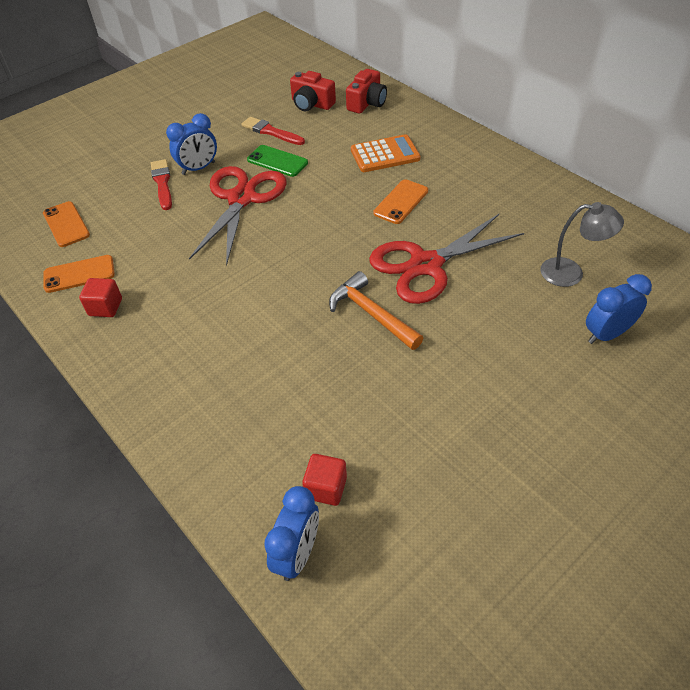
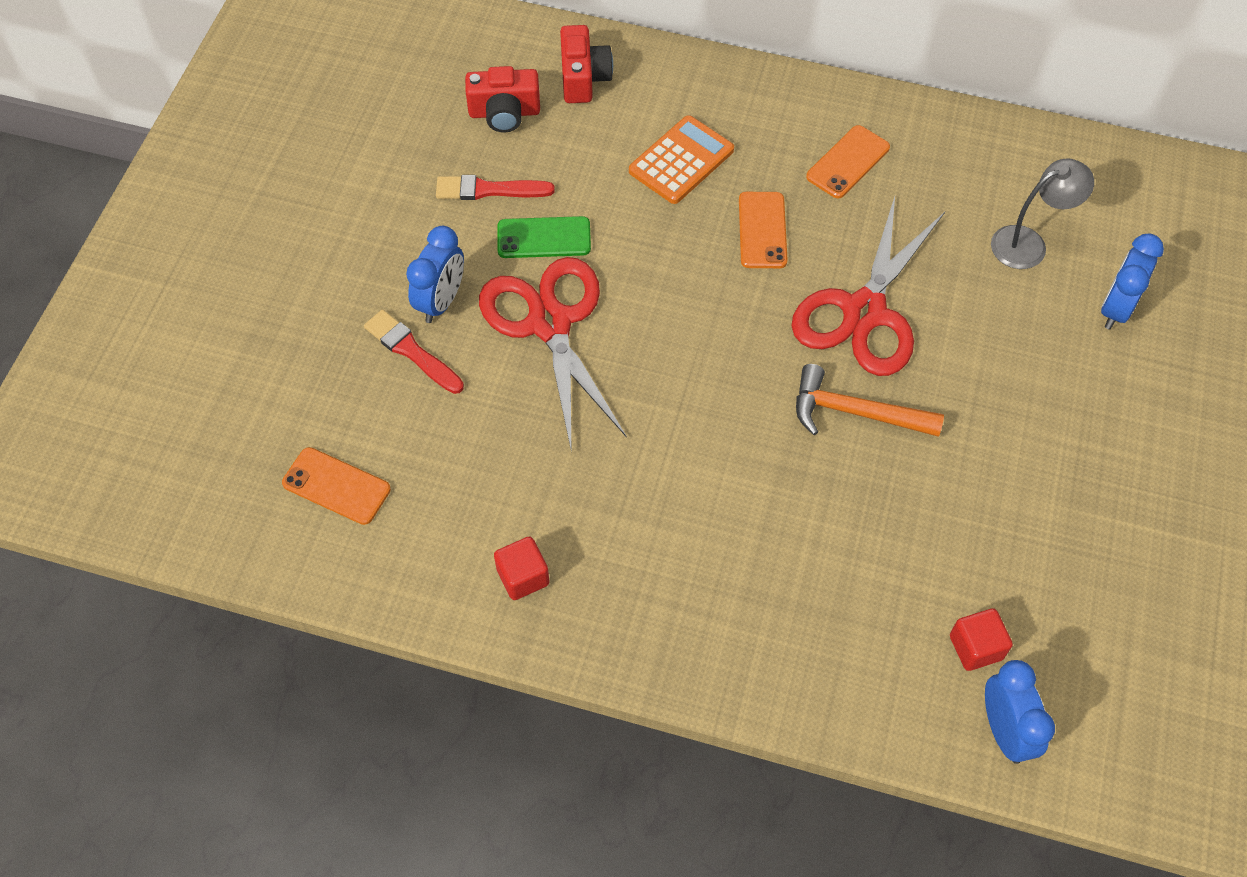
camera: 35 degrees left, 10 degrees up
(79, 274) = (437, 550): orange phone -> orange phone (848, 162)

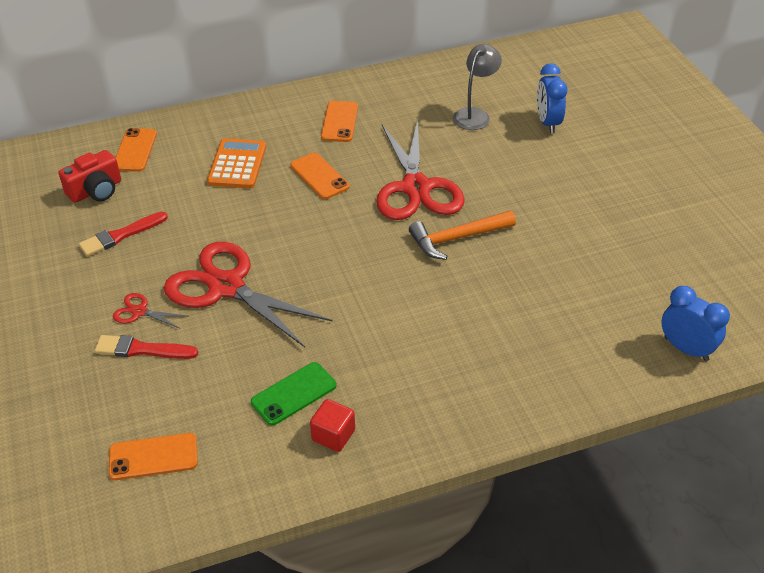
camera: 35 degrees left, 15 degrees down
(441, 302) = (139, 311): blue clock -> red scissors
(544, 238) = (182, 244): green phone -> green phone (294, 394)
(583, 78) = (135, 150): red camera -> orange phone
(975, 647) = (632, 317): red cube -> none

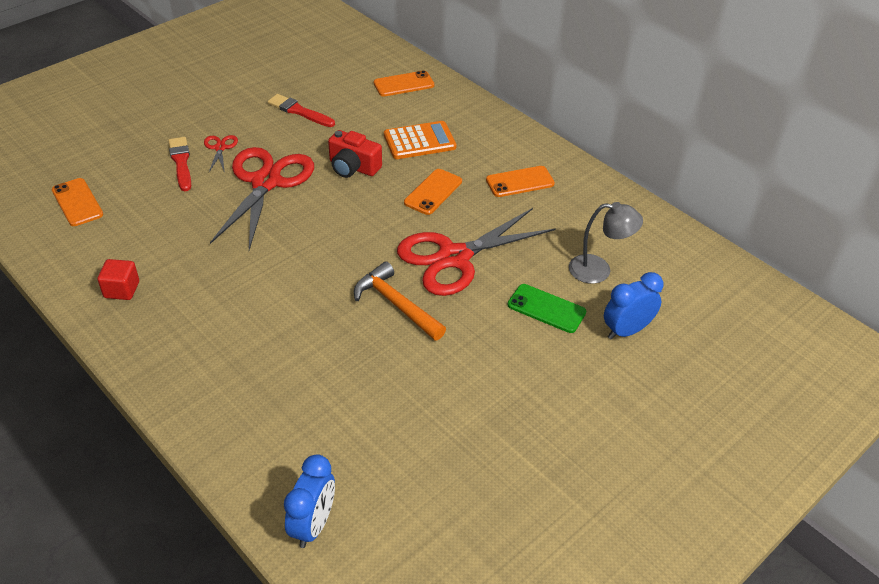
camera: 65 degrees right, 0 degrees up
(96, 190) = (344, 82): red camera -> red camera (353, 167)
(294, 394) = (160, 254): green phone -> green phone (546, 308)

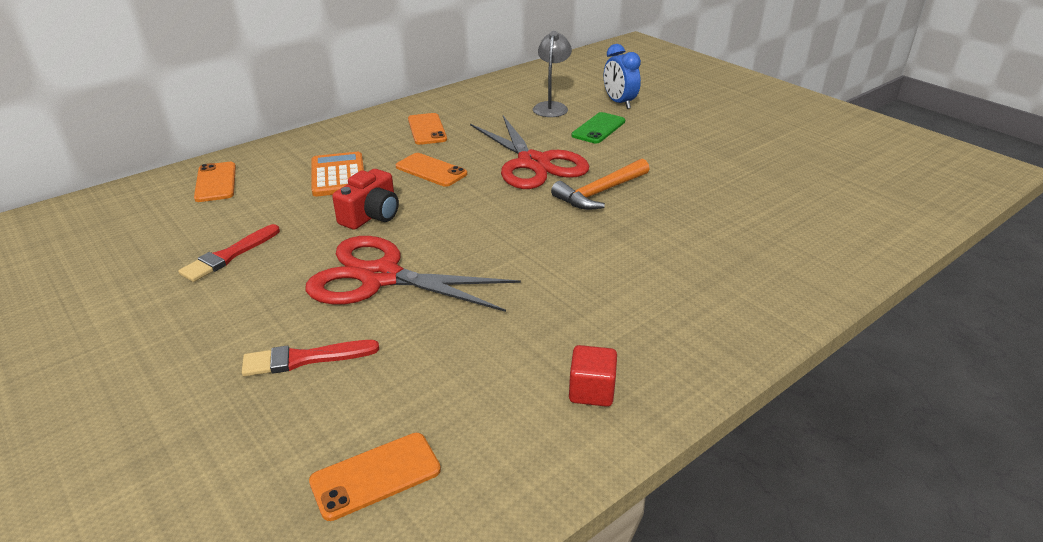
camera: 85 degrees left, 10 degrees down
(220, 148) = (284, 321): red scissors -> none
(313, 525) = (875, 233): blue clock -> none

